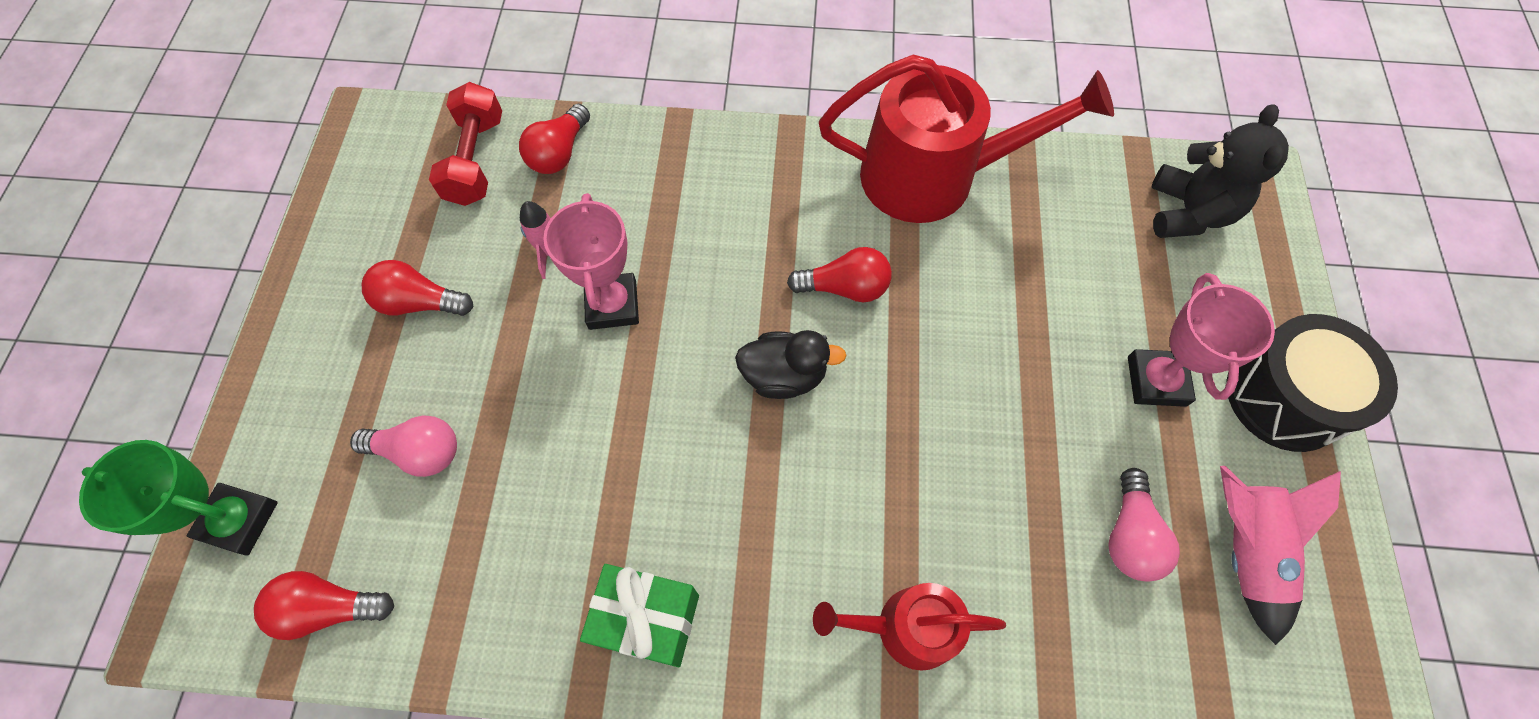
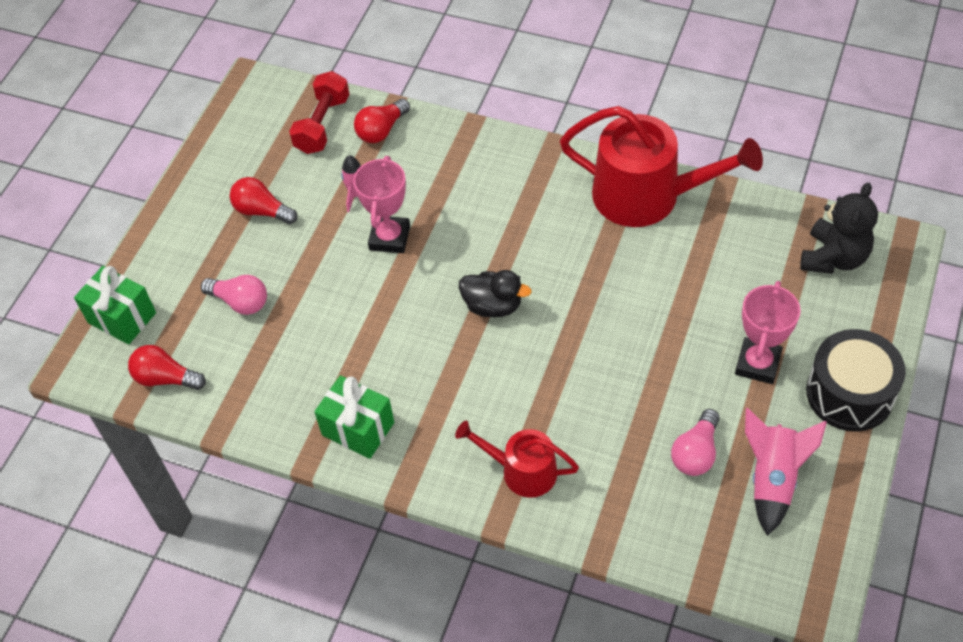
camera: 20 degrees right, 10 degrees down
(239, 520) = (122, 318): green trophy -> green gift
(844, 287) = (554, 258): red light bulb -> none

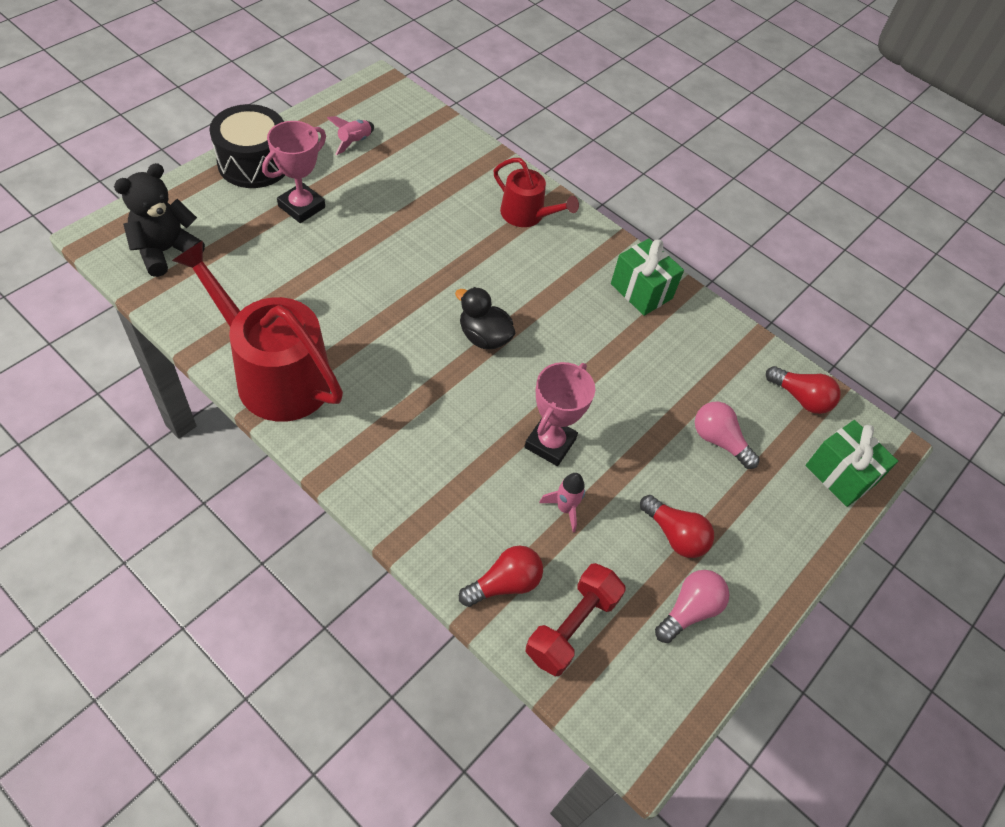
camera: 170 degrees left, 0 degrees up
(696, 453) = (394, 176): pink light bulb -> pink light bulb (689, 610)
(773, 479) = (354, 142): pink rocket -> pink rocket, size x0.61

